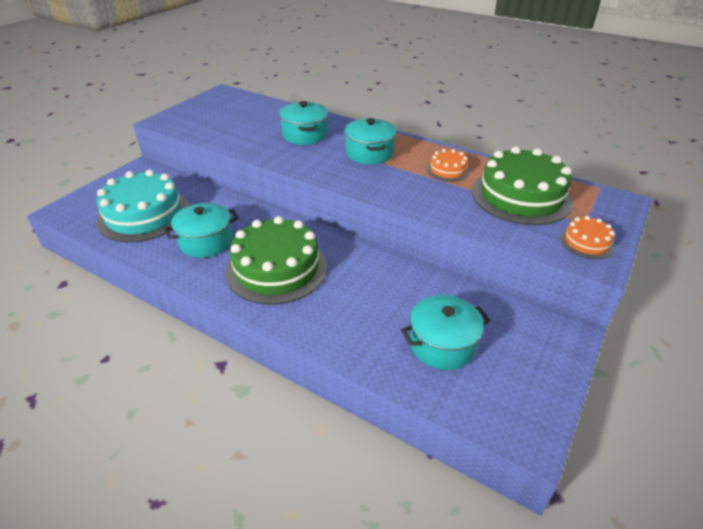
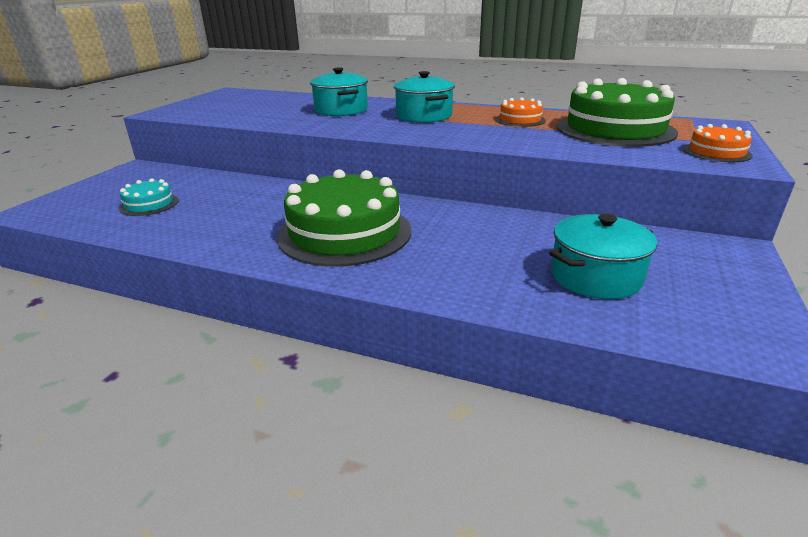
camera: 10 degrees left, 10 degrees down
(144, 215) = (149, 204): turquoise cake -> turquoise cake, size x0.47
(206, 242) = (241, 219): turquoise pot -> none

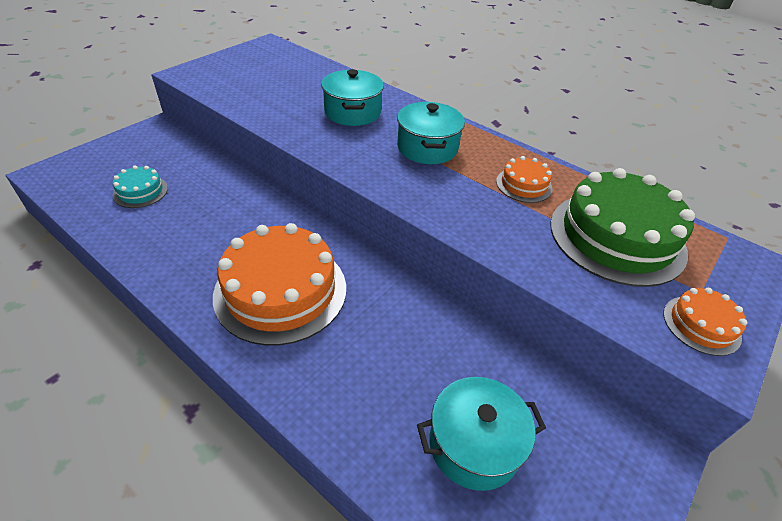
camera: 15 degrees right, 15 degrees up
(345, 233) = (281, 291): green cake -> orange cake

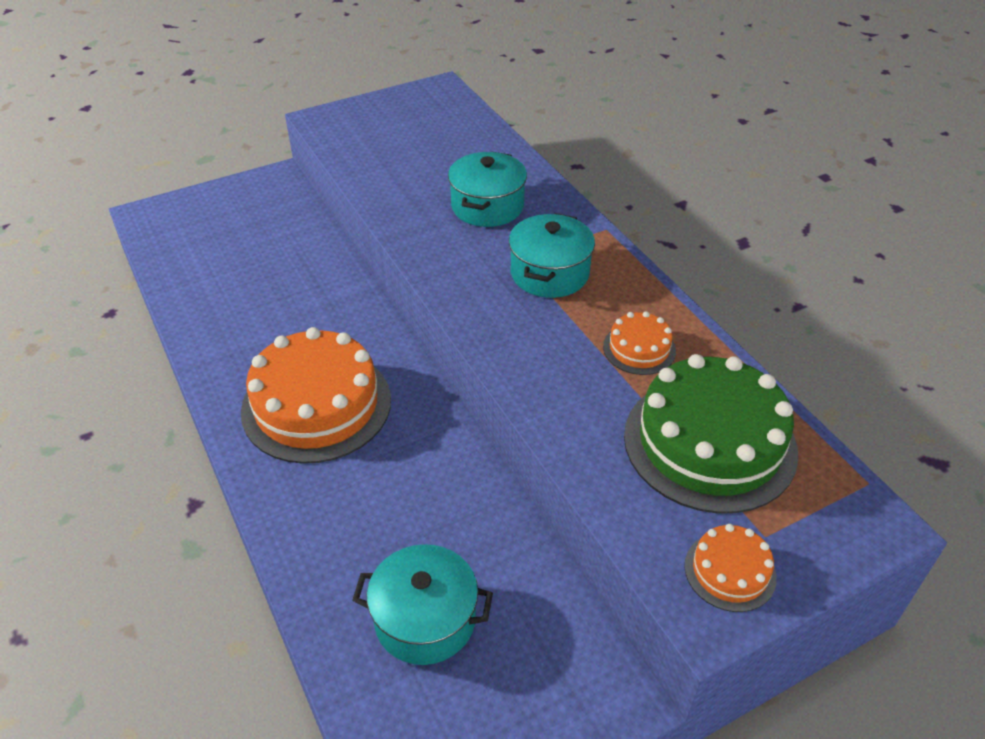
camera: 25 degrees right, 0 degrees up
(140, 191) = (228, 256): turquoise cake -> none

